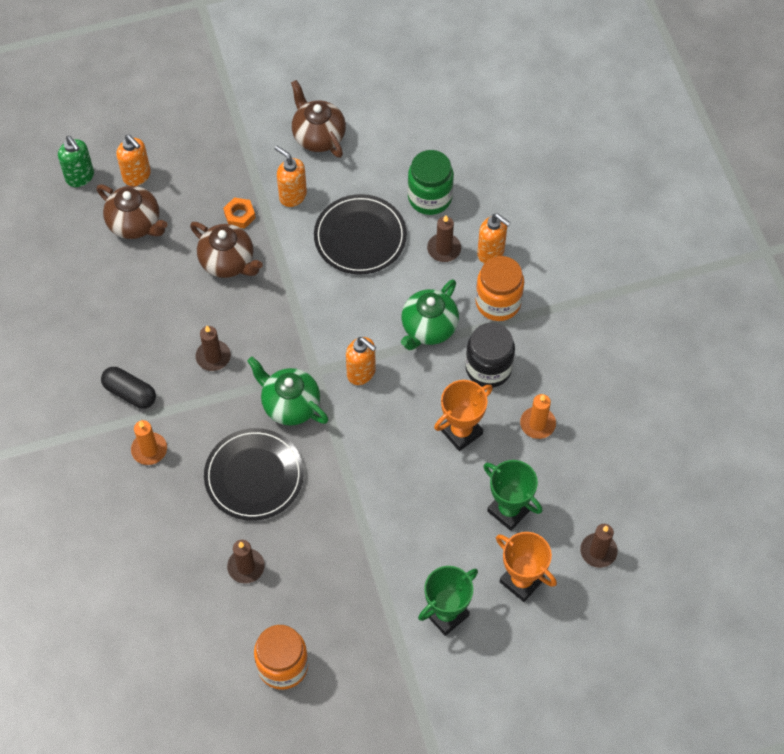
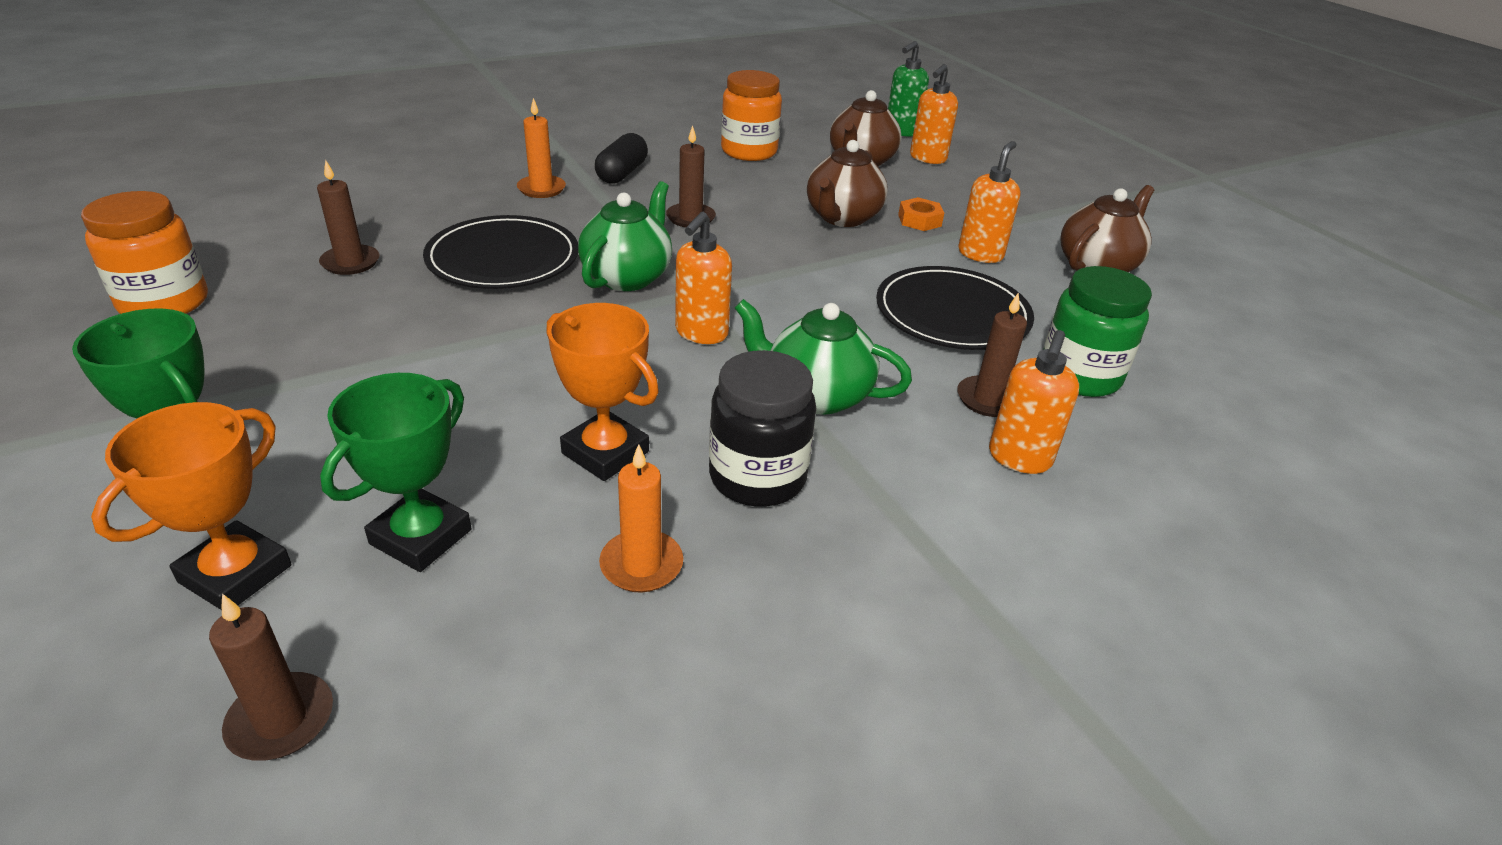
camera: 75 degrees right, 25 degrees down
(498, 302) = (914, 477): orange jar -> orange jar (749, 151)

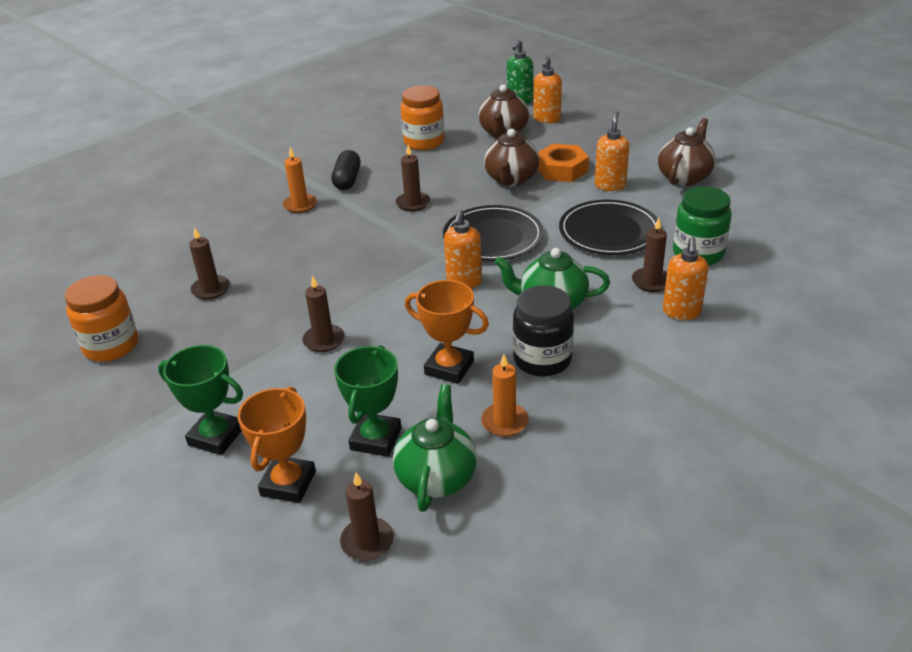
camera: 10 degrees left, 0 degrees up
(449, 365) = (324, 340): none -> brown candle
(503, 258) = (308, 262): black plate -> black plate (493, 237)
(627, 277) = (396, 255): green teapot -> green teapot (437, 477)
(919, 220) = (561, 169): orange nut -> orange nut, size x1.67

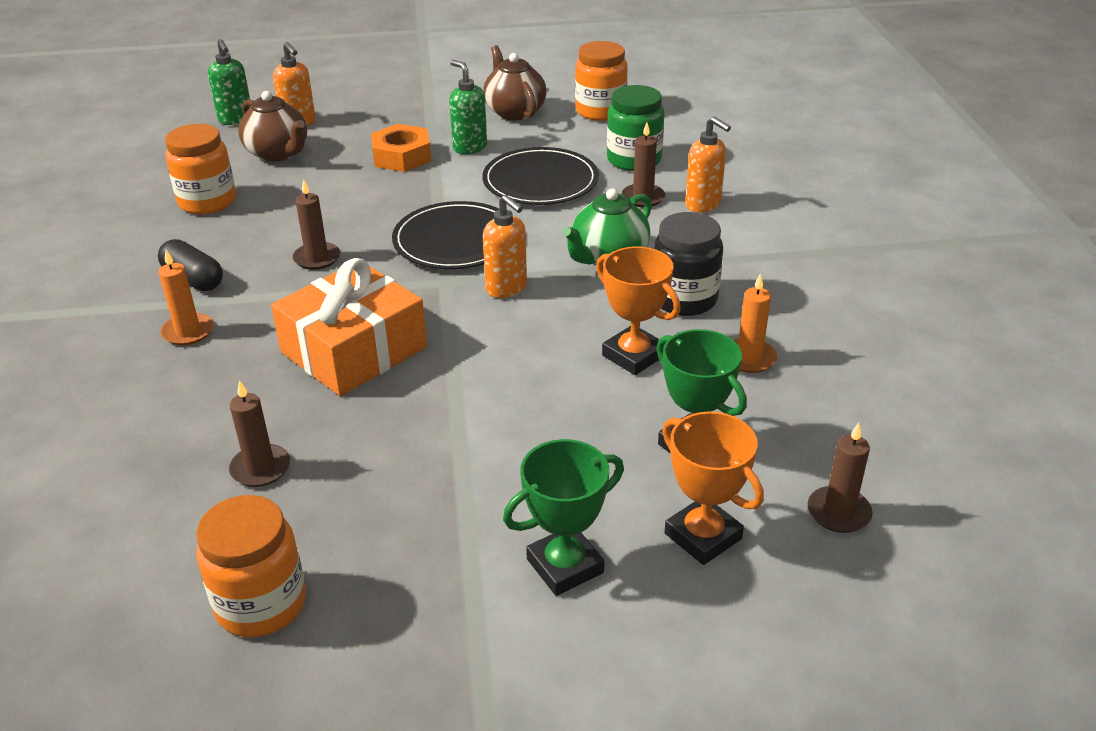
camera: 55 degrees left, 0 degrees up
(324, 340) = (485, 417): brown candle -> none
(339, 262) = (354, 350): none -> orange gift
(437, 477) = (786, 430): green teapot -> none
(449, 368) = (633, 355): orange trophy -> orange trophy turned 75 degrees clockwise
(511, 179) = (372, 187): brown teapot -> none
(610, 185) = (469, 147): orange soap dispenser -> green soap dispenser
(745, 207) = (600, 111): none -> orange jar

